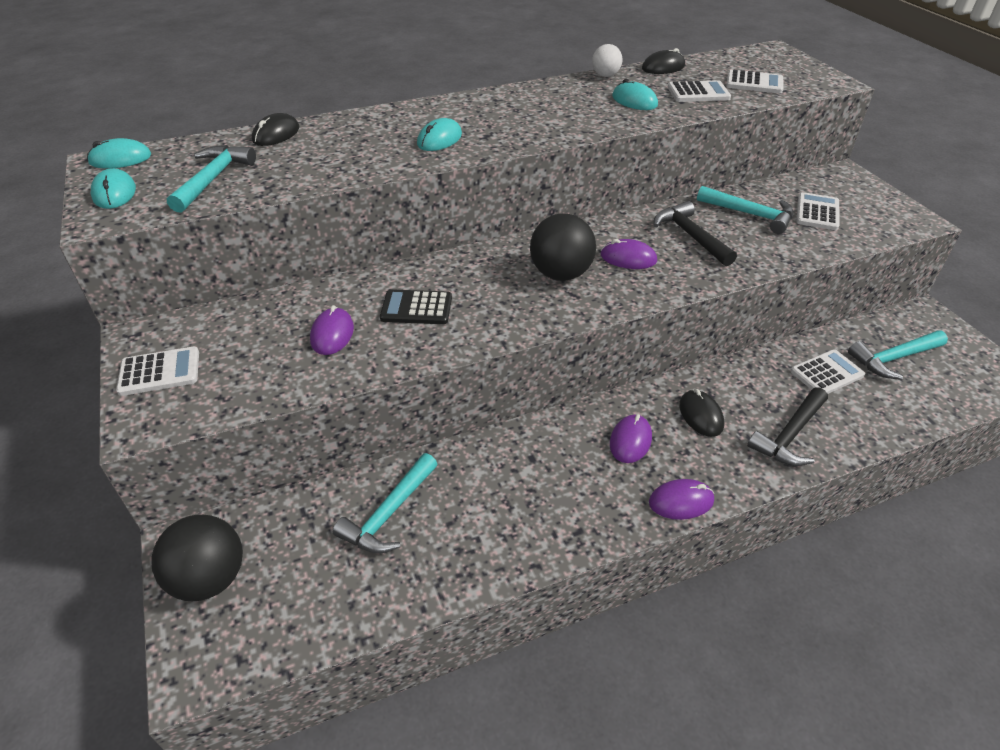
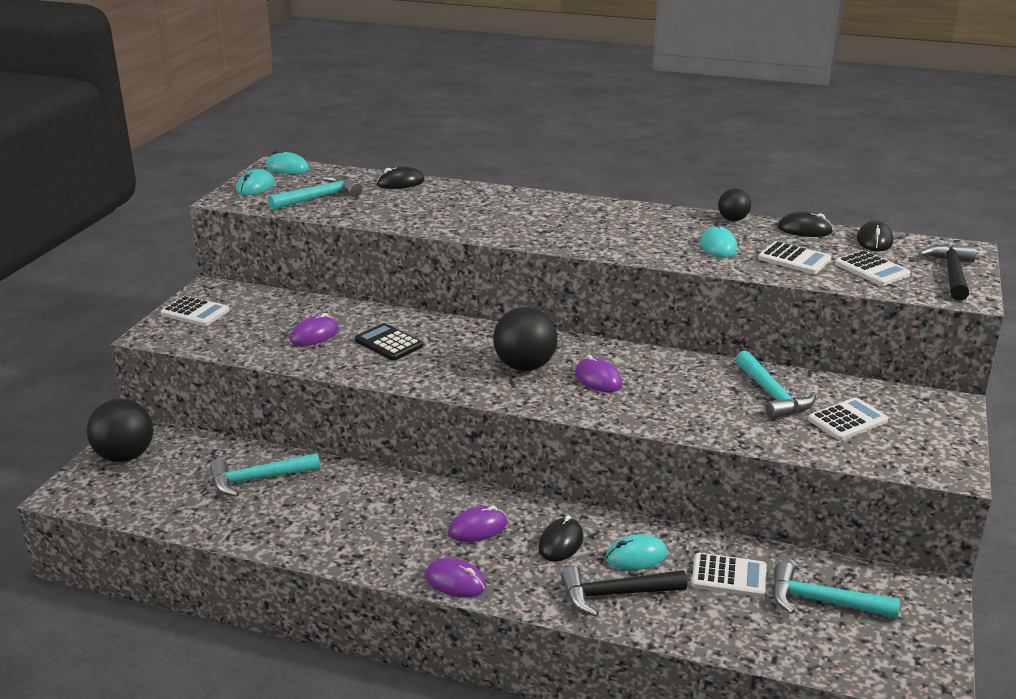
camera: 40 degrees right, 15 degrees down
(439, 139) = (504, 222): turquoise mouse -> turquoise mouse (636, 556)
(605, 75) = (733, 219): white ball -> black ball
(691, 236) = (682, 387): black hammer -> black hammer (952, 274)
(716, 61) = (874, 240): none -> black mouse

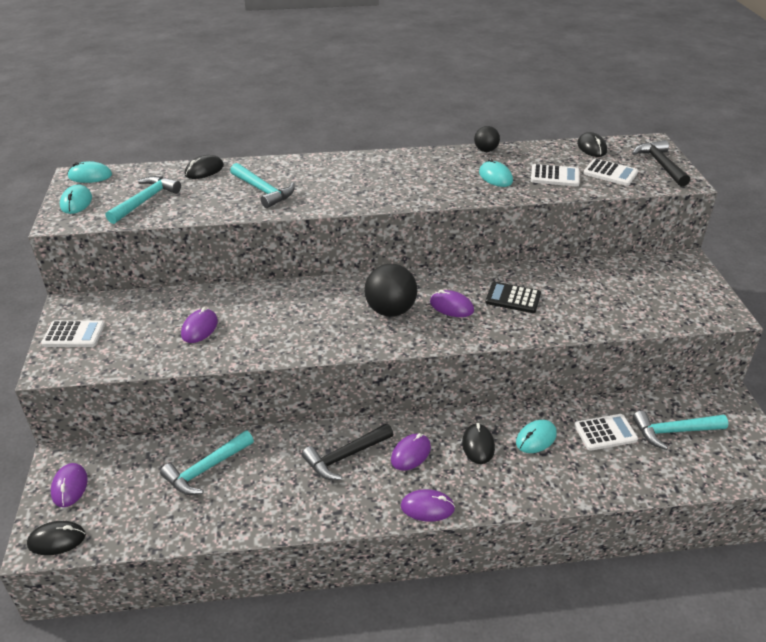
camera: 25 degrees left, 10 degrees up
(125, 456) = (69, 486): black ball -> purple mouse
(388, 343) = (268, 319): black calculator -> black calculator (513, 298)
(615, 594) = (544, 476): black hammer -> black hammer (345, 456)
(772, 395) = (576, 285): turquoise hammer -> turquoise hammer (263, 191)
(804, 230) = (540, 148): black mouse -> black mouse (57, 540)
(847, 420) = (638, 293): white calculator -> none

